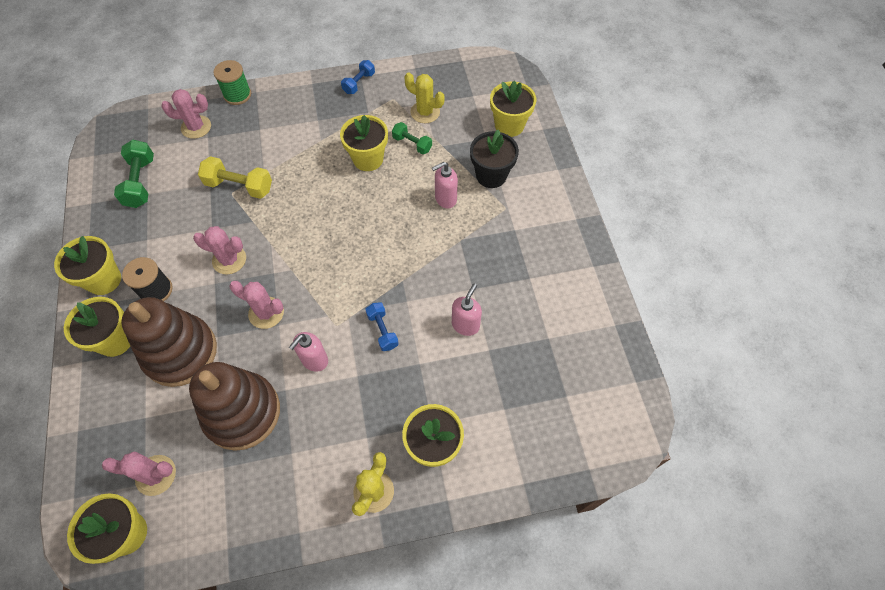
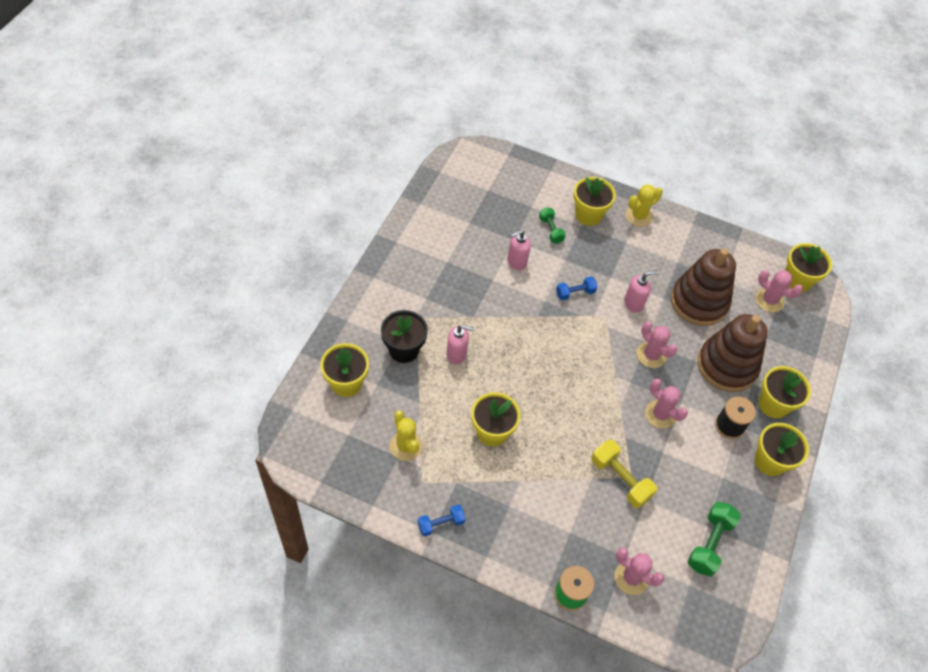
camera: 150 degrees left, 5 degrees down
(382, 330) = (575, 293): blue dumbbell -> blue dumbbell turned 60 degrees clockwise
(412, 144) = (443, 421): green dumbbell -> green dumbbell (551, 230)

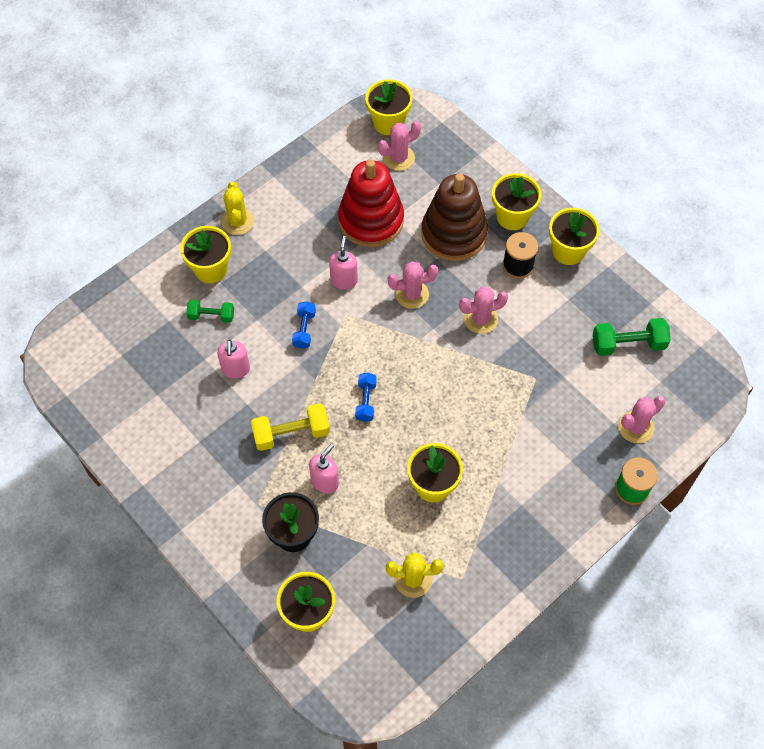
camera: 60 degrees left, 5 degrees up
(441, 523) = (515, 579): blue dumbbell -> blue dumbbell (366, 401)
(620, 479) = (534, 389): yellow dumbbell -> yellow dumbbell (291, 433)
(699, 302) = (371, 220): brown stacking toy -> red stacking toy
(709, 543) = (628, 344): green dumbbell -> green dumbbell turned 60 degrees counterclockwise

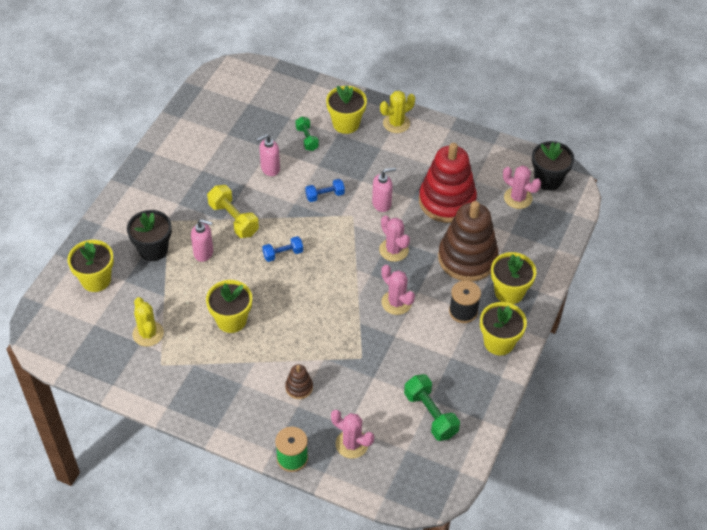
camera: 65 degrees right, 10 degrees down
(388, 123) = (548, 180): yellow flower pot -> black flower pot
(548, 450) = (299, 387): none -> brown stacking toy

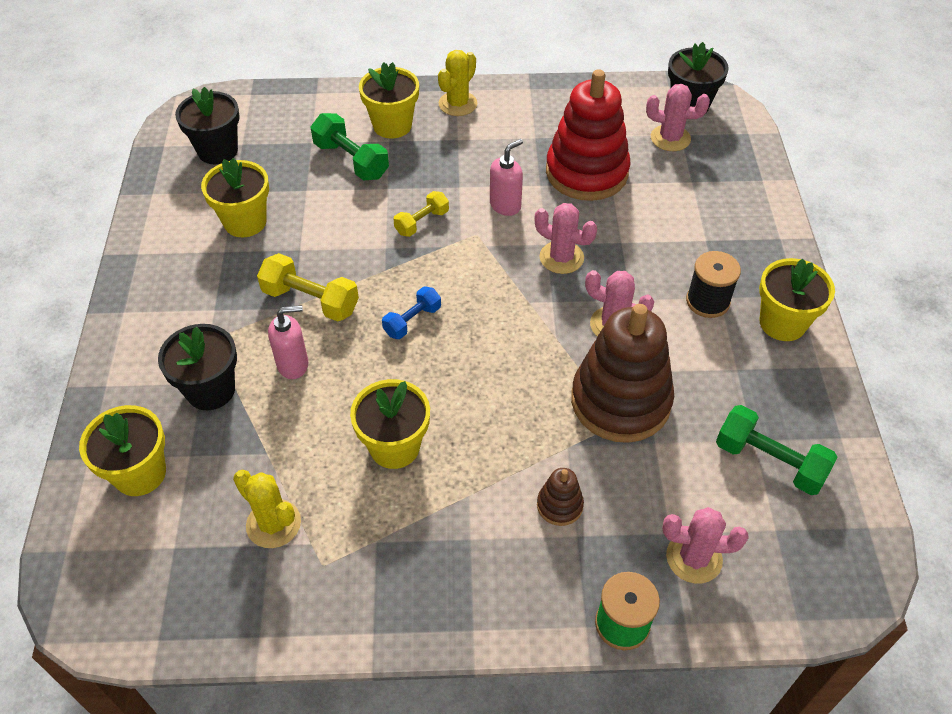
camera: 25 degrees left, 0 degrees up
(232, 103) = (218, 151): none -> black flower pot
(270, 169) = (323, 215): pink soap dispenser -> none
(307, 139) = (351, 160): green dumbbell -> green dumbbell, size x1.58
(325, 195) = (422, 222): blue dumbbell -> yellow dumbbell
(467, 258) = (663, 232): brown stacking toy -> brown stacking toy (620, 401)
(509, 292) = (746, 254): yellow flower pot -> yellow flower pot (245, 222)

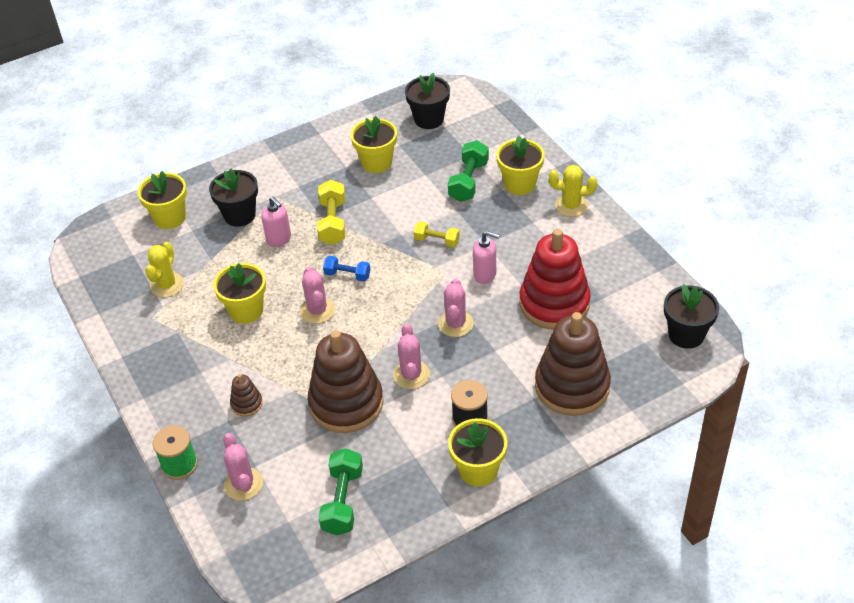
camera: 65 degrees right, 5 degrees down
(670, 138) = (634, 337): pink cactus -> pink cactus (317, 310)
(708, 206) = (572, 386): none -> brown stacking toy

